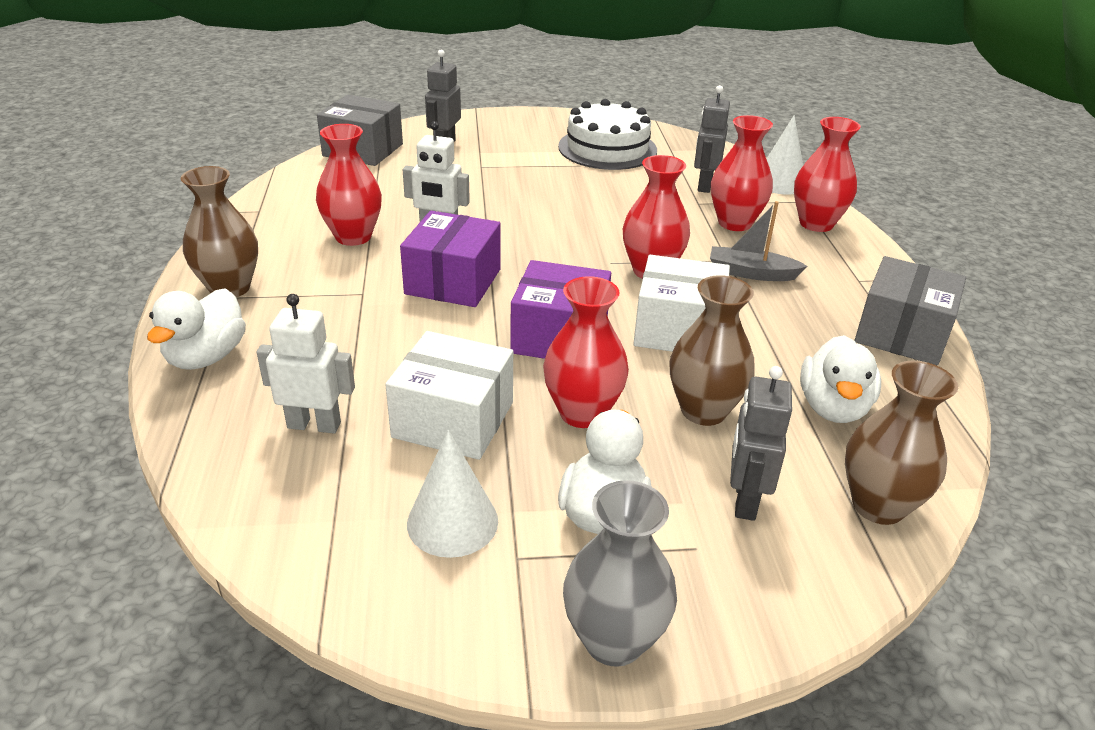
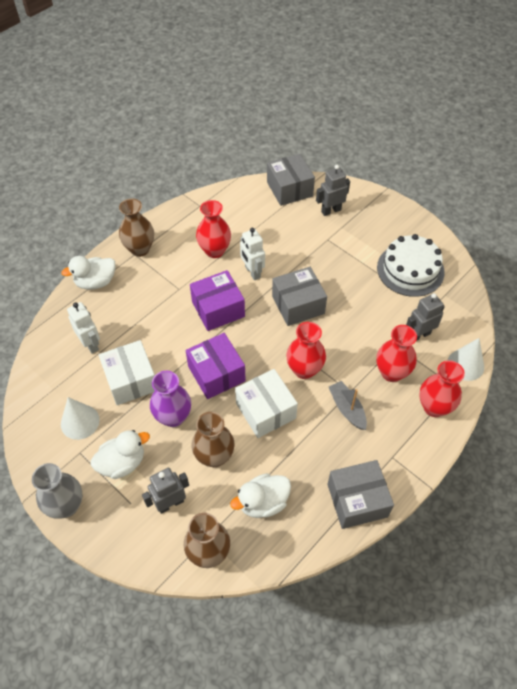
camera: 50 degrees right, 20 degrees up
(544, 227) = (298, 305): none -> grey box
(582, 413) = (173, 417): red vase -> purple vase

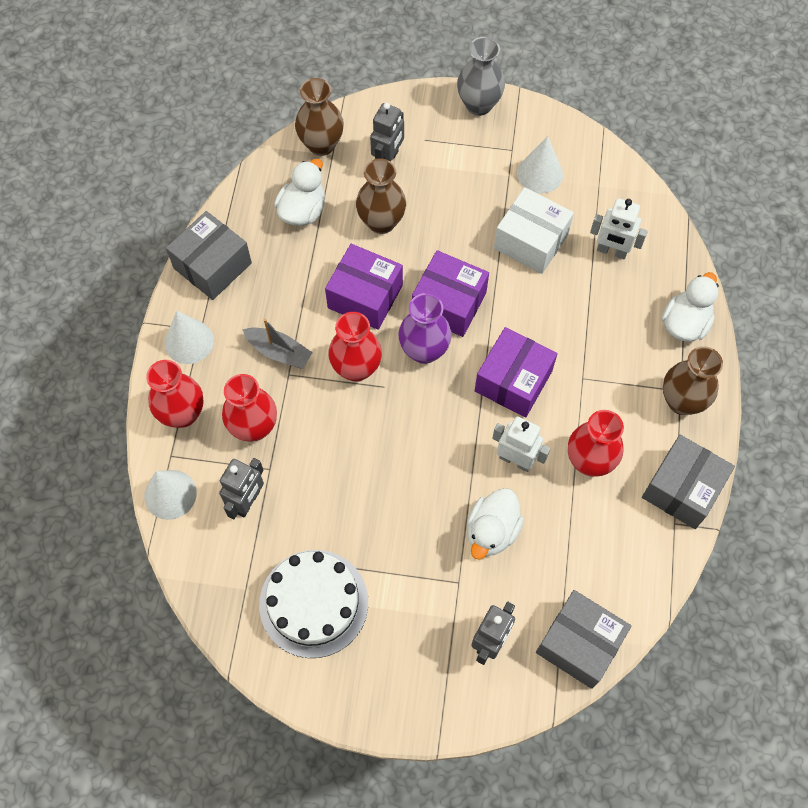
camera: 145 degrees right, 10 degrees up
(122, 463) = (463, 165): white duck -> white duck (491, 531)
(173, 417) = (454, 233): purple vase -> purple vase (424, 350)
(265, 411) = (365, 296): white box -> purple box
(298, 305) = (423, 449): grey box -> grey box (682, 489)
(405, 453) = (189, 341): none -> white cone

